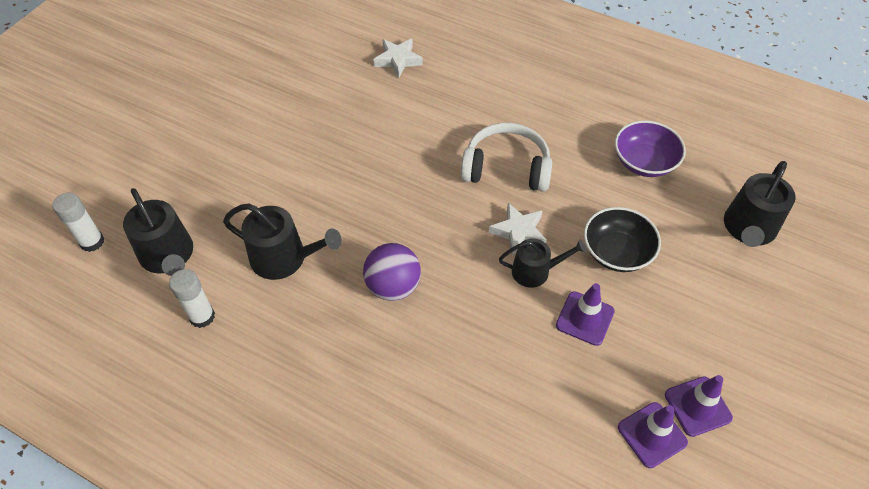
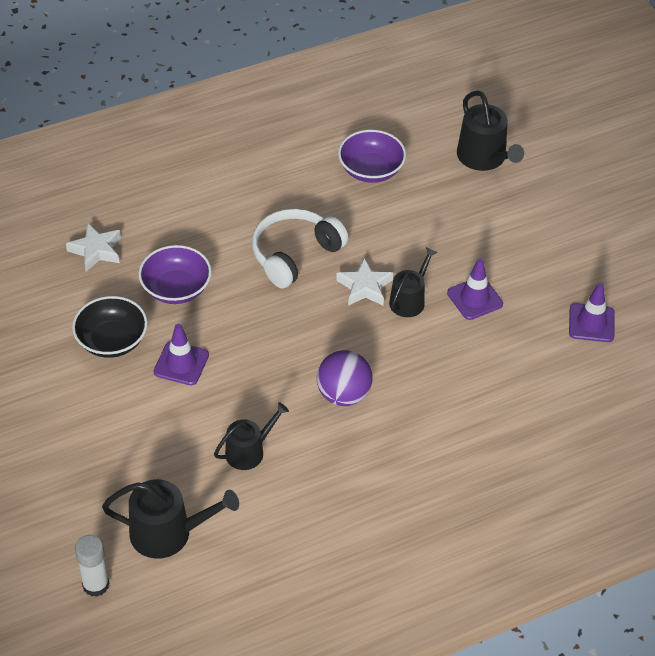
camera: 55 degrees left, 5 degrees down
(202, 316) = (258, 537): white glue stick -> none
(285, 258) = (249, 451): black watering can -> black watering can, size x0.66
(404, 121) = (176, 288): none -> purple bowl
(616, 252) = (436, 243): black bowl -> black bowl (112, 341)
(697, 406) = (591, 285): purple traffic cone -> purple traffic cone (181, 363)

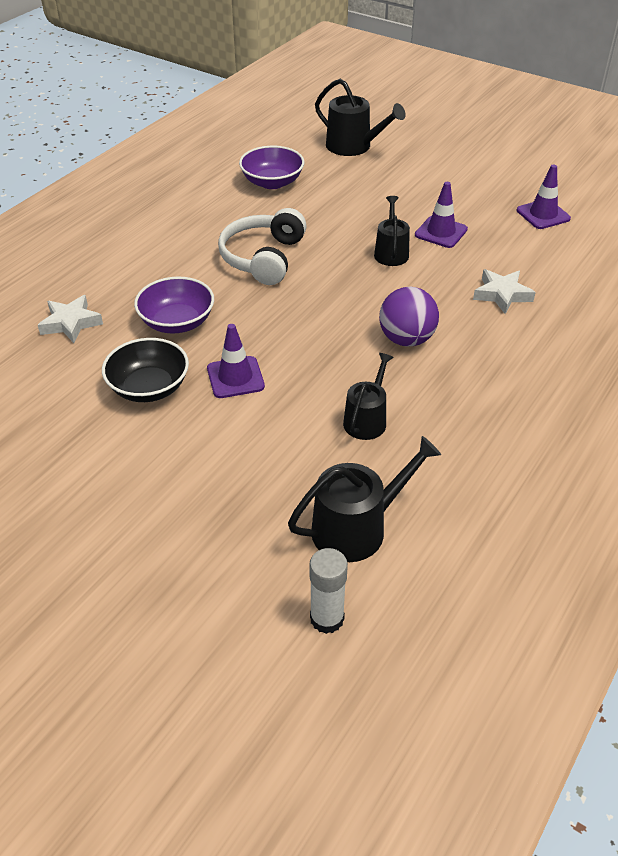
camera: 30 degrees left, 5 degrees down
(364, 287) = (345, 258): white star -> white star (502, 295)

